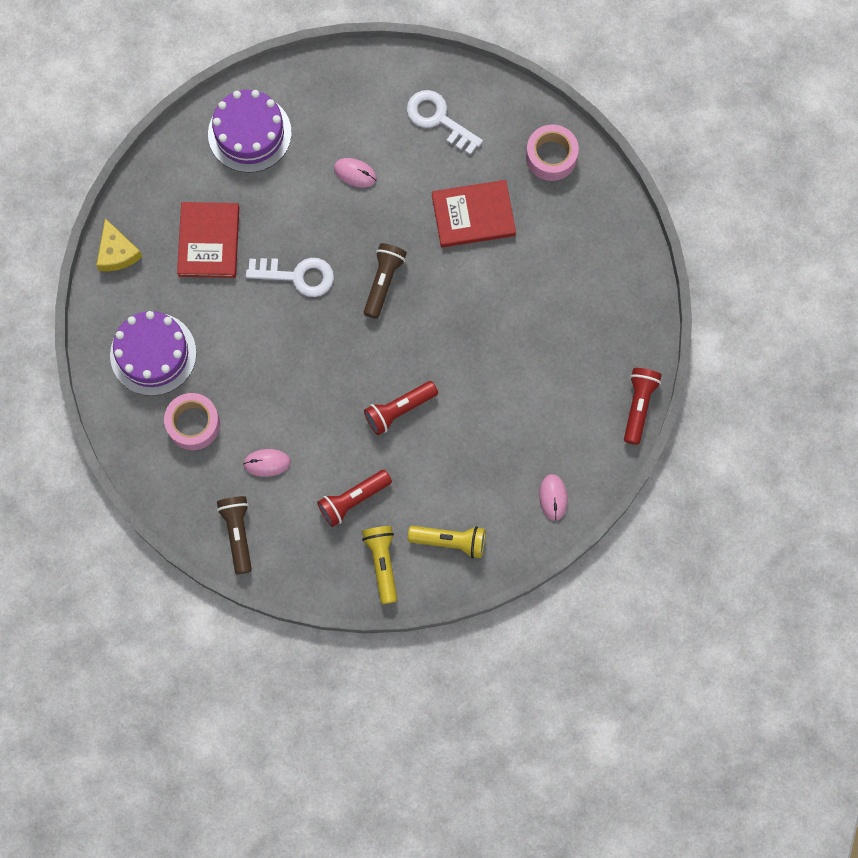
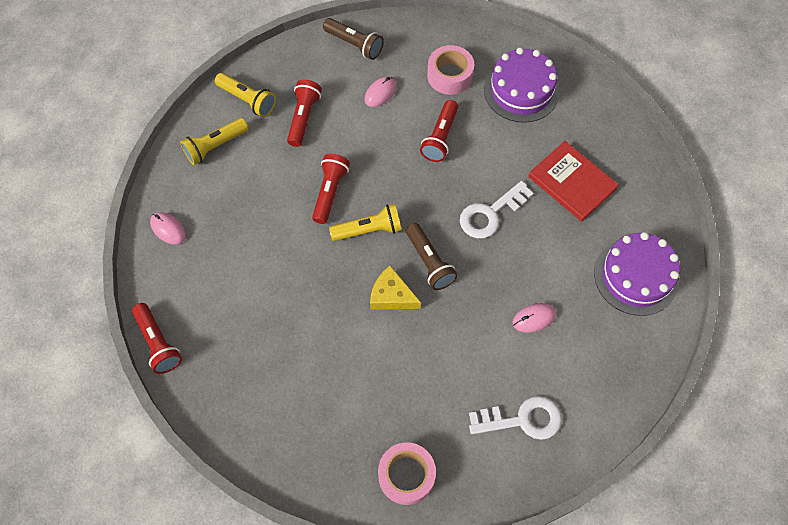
camera: 135 degrees right, 10 degrees down
(117, 252) = (617, 125): yellow cheese -> yellow cheese (391, 295)
(264, 374) = (440, 138): none -> red flashlight
(401, 350) = (369, 230): none -> yellow flashlight
(473, 215) = (417, 369): red book -> none

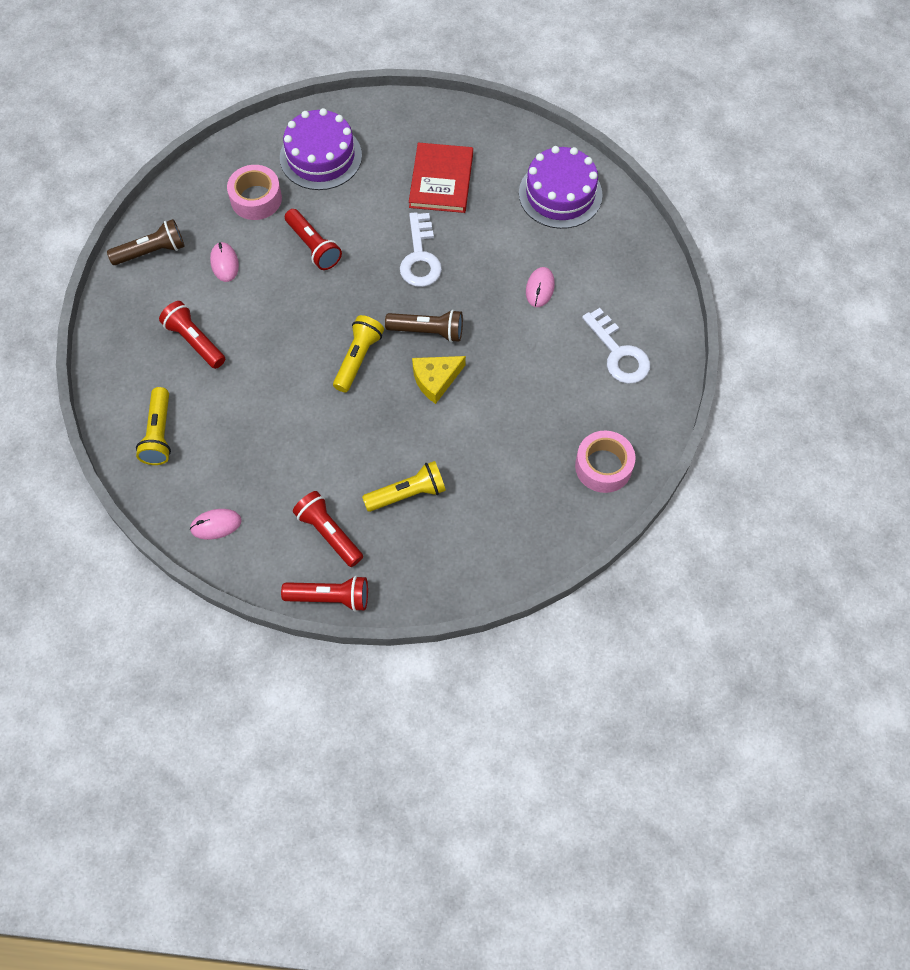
camera: 55 degrees left, 0 degrees up
(248, 100) = (131, 376): yellow flashlight -> yellow flashlight (407, 493)
(330, 192) = (293, 366): red flashlight -> red flashlight (328, 533)
(522, 419) = (618, 353): white key -> white key turned 120 degrees clockwise
(572, 183) = (441, 180): red book -> red book turned 75 degrees counterclockwise

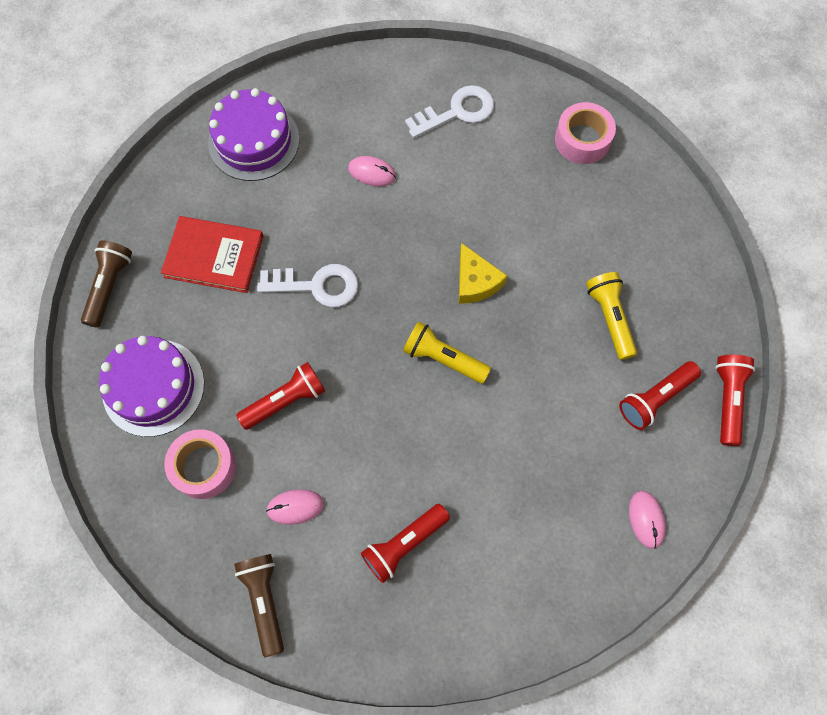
camera: 85 degrees left, 5 degrees up
(159, 434) = (529, 586): yellow flashlight -> none
(428, 331) = (414, 285): brown flashlight -> brown flashlight (109, 287)

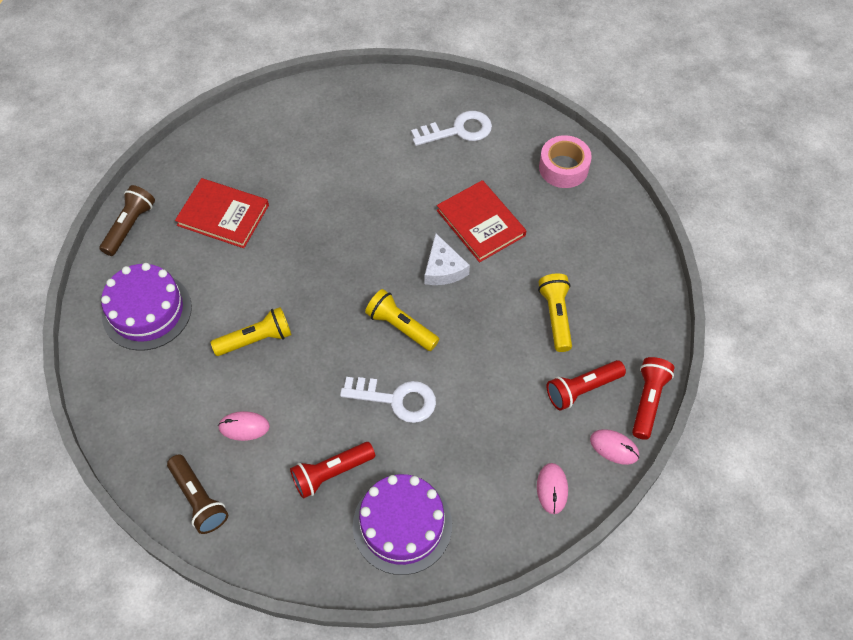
camera: 10 degrees right, 10 degrees down
(204, 467) = (174, 381): pink tape -> none
(254, 141) = (278, 129): purple cake -> purple cake (402, 525)
(264, 601) = (199, 499): brown flashlight -> brown flashlight turned 150 degrees clockwise
(285, 400) = (256, 339): red flashlight -> yellow flashlight
(316, 286) = (304, 251): white key -> white key (396, 399)
(372, 173) = (373, 168): pink mouse -> pink mouse (614, 447)
(475, 281) = (443, 268): yellow cheese -> white cheese
(505, 220) = (480, 223): none -> red book

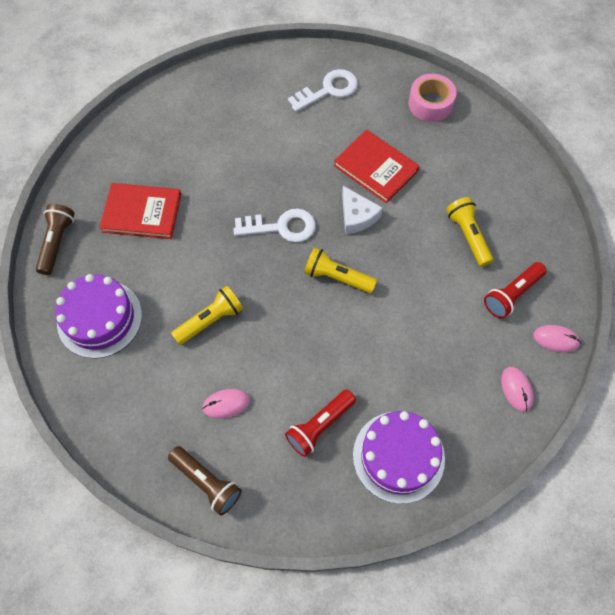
camera: 15 degrees left, 5 degrees up
(396, 399) = (355, 344): white key -> white key (281, 227)
(647, 401) = (570, 291): red flashlight -> none

